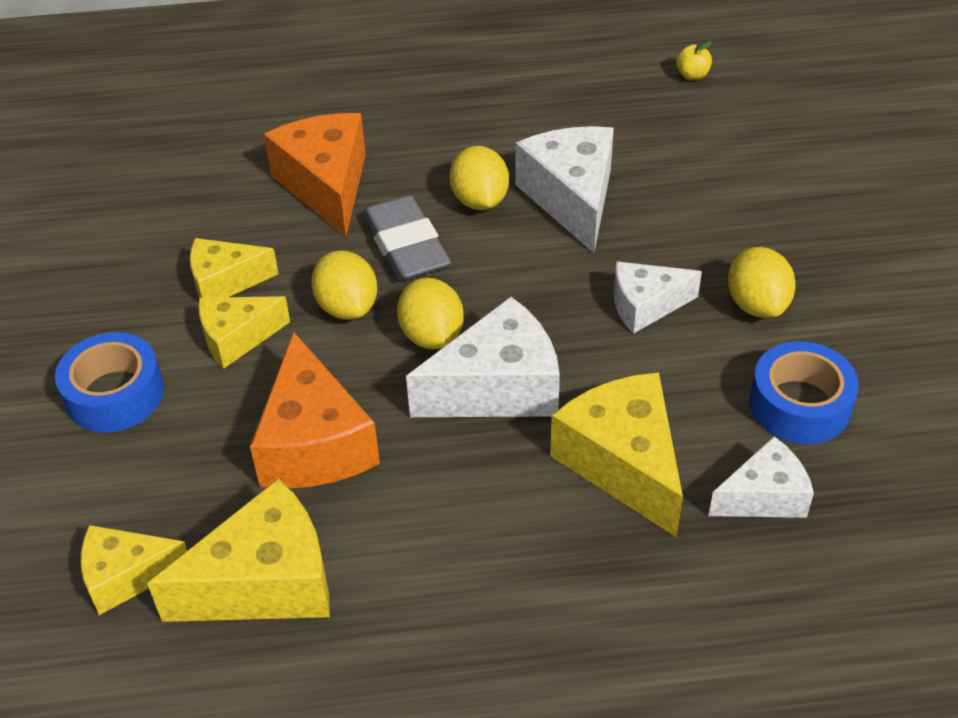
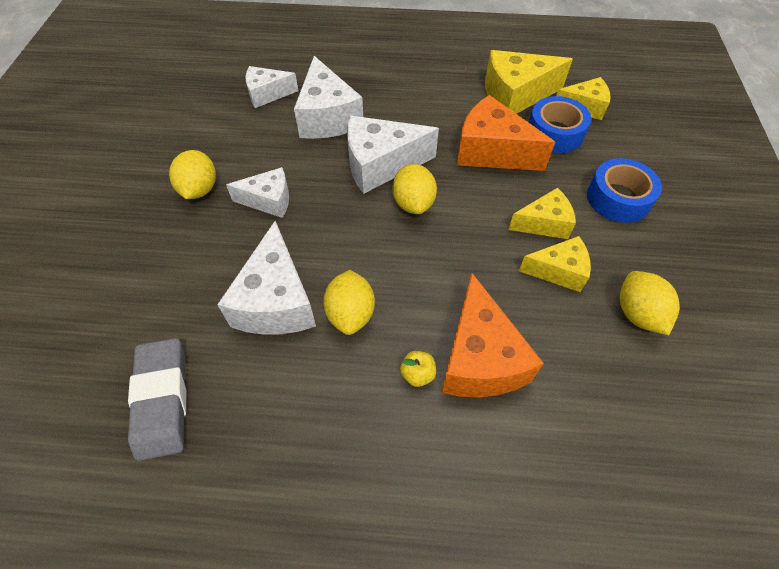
camera: 170 degrees left, 10 degrees up
(314, 443) = (491, 151): orange cheese -> orange cheese turned 60 degrees counterclockwise
(347, 307) = (468, 234): yellow lemon -> yellow lemon (638, 314)
(406, 245) = (418, 279): grey eraser -> grey eraser (162, 400)
(623, 463) = (327, 117): yellow cheese -> white cheese
(692, 75) = (80, 446): yellow apple -> yellow apple (417, 374)
(799, 405) = (219, 130): blue tape -> blue tape (555, 133)

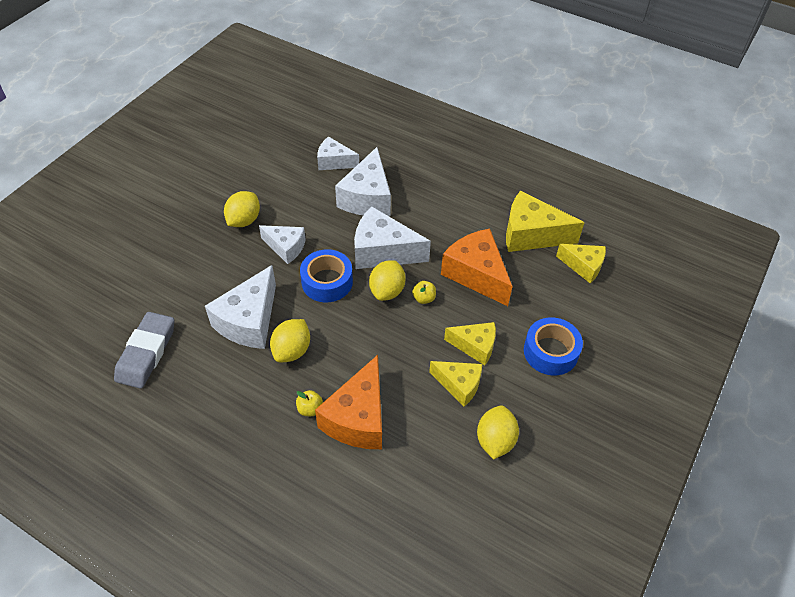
camera: 25 degrees right, 5 degrees down
(457, 196) = (424, 298): none -> yellow apple
(555, 133) = (540, 279): blue tape -> blue tape (327, 282)

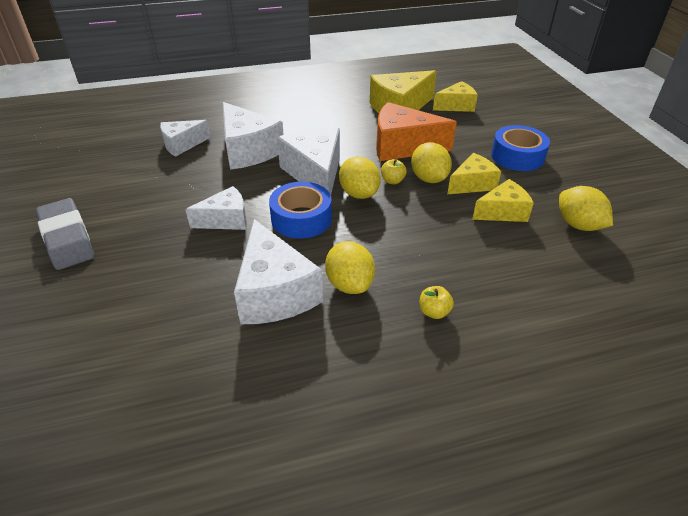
camera: 45 degrees left, 10 degrees down
(146, 353) = (200, 403): grey eraser -> grey eraser (67, 238)
(244, 220) = (151, 226): yellow lemon -> yellow lemon (429, 179)
(358, 418) = (478, 286): orange cheese -> none
(382, 251) = (315, 173): white cheese -> white cheese turned 105 degrees clockwise

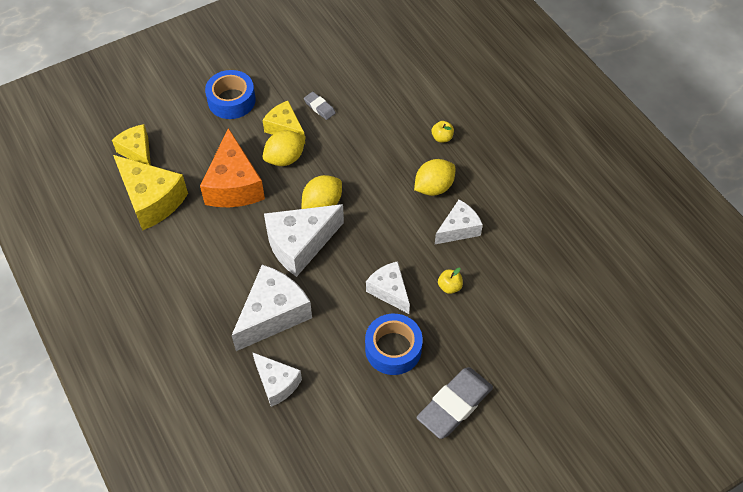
camera: 105 degrees left, 15 degrees up
(275, 292) = (458, 229): white cheese -> white cheese, size x0.61
(301, 218) = (370, 236): blue tape -> blue tape (393, 349)
(392, 181) = (296, 183): yellow apple -> yellow apple (449, 287)
(503, 212) = (319, 107): yellow cheese -> grey eraser
(578, 225) = (322, 64): yellow lemon -> none

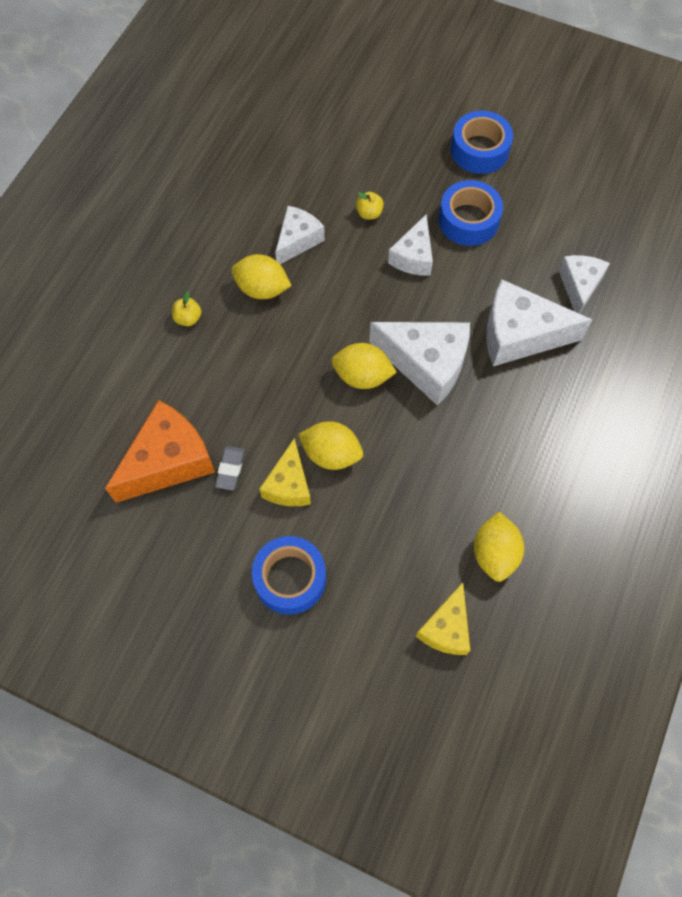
camera: 125 degrees left, 10 degrees up
(152, 200) = (494, 553): yellow cheese -> yellow lemon
(234, 185) = (407, 481): orange cheese -> orange cheese (168, 461)
(454, 405) = (479, 150): grey eraser -> blue tape
(458, 229) = (298, 240): white cheese -> white cheese turned 105 degrees clockwise

